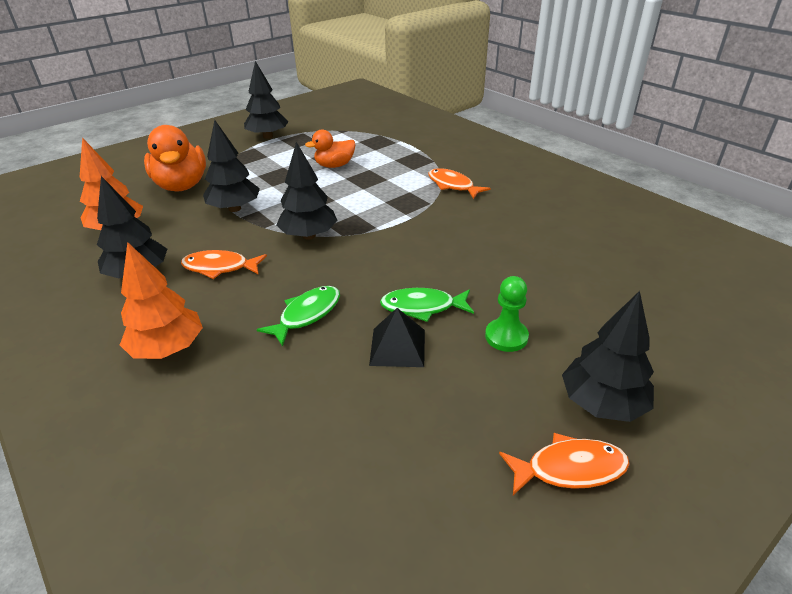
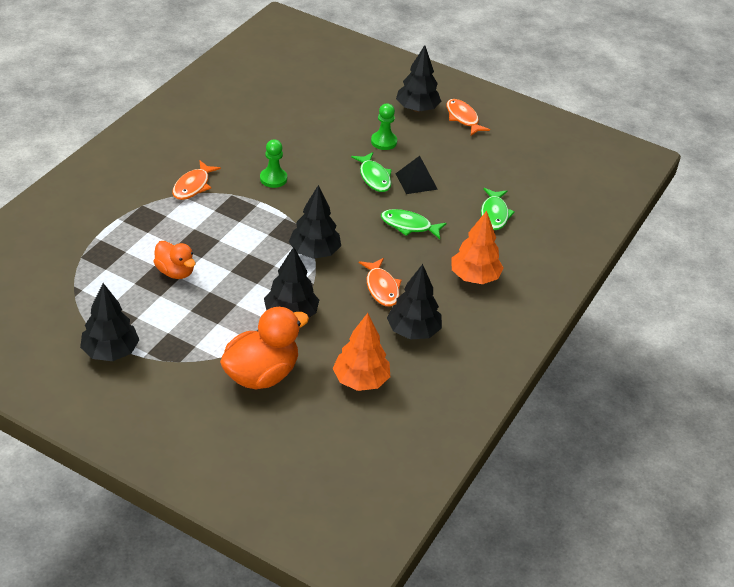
camera: 115 degrees left, 5 degrees up
(274, 418) = (494, 214): none -> green fish
(448, 230) = (273, 179): none -> green pawn

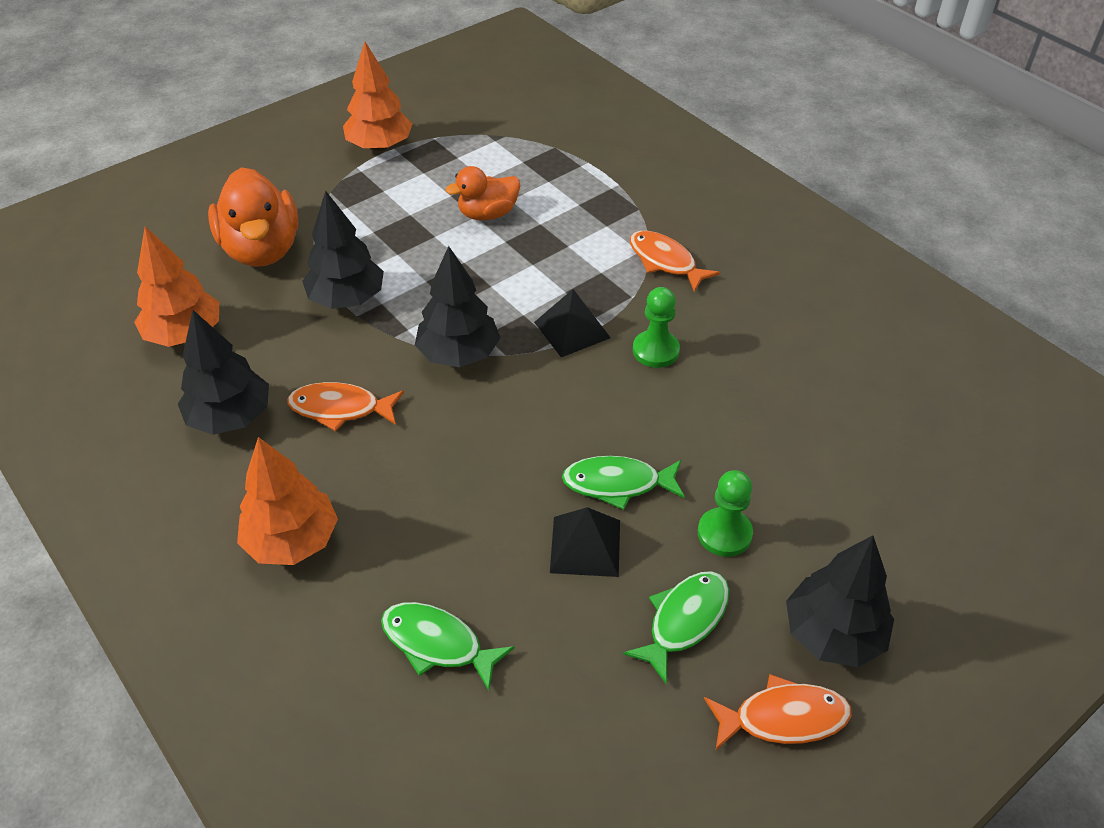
camera: 115 degrees right, 5 degrees up
(110, 352) = (380, 146): black tree -> orange tree
(272, 212) = (572, 330): none -> black pyramid
(409, 226) = (466, 492): green fish -> green fish (684, 621)

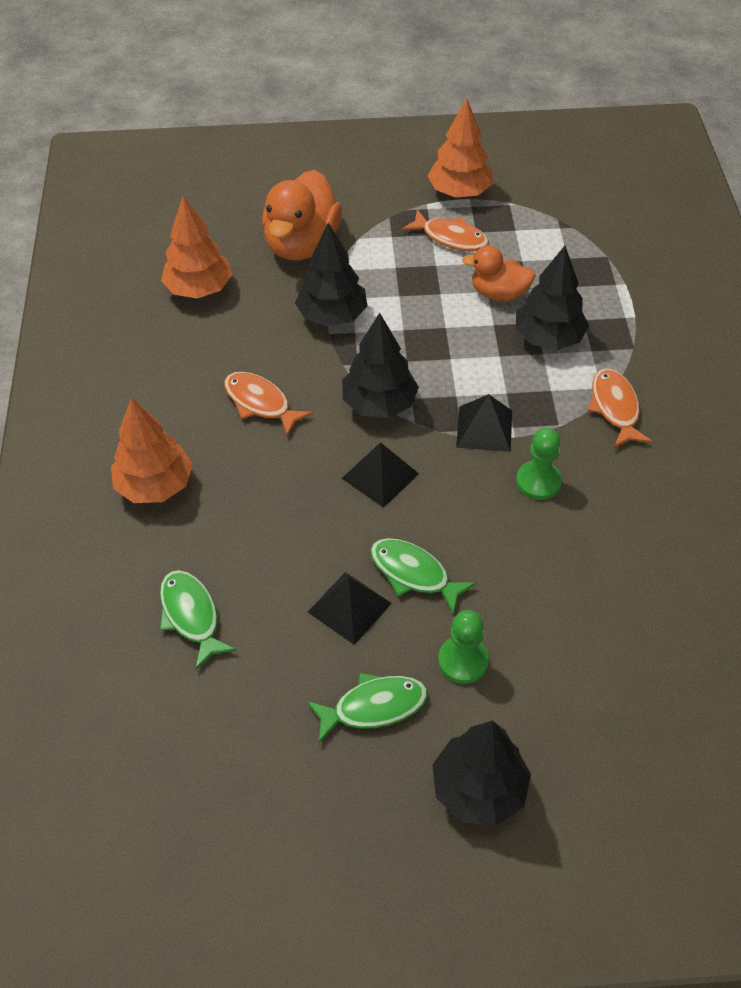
camera: 35 degrees right, 5 degrees up
(230, 417) = (183, 370): black tree -> black tree (548, 338)
(513, 416) = (380, 476): none -> black pyramid
(783, 718) = (385, 823): orange fish -> orange fish (451, 238)

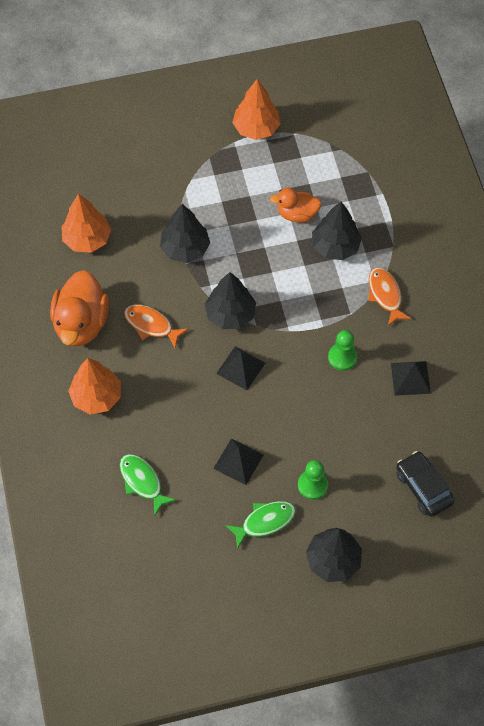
camera: 10 degrees left, 10 degrees up
(302, 244) = (151, 190): orange duck -> orange duck (81, 323)
(413, 574) = (274, 433): green fish -> none
(451, 238) = (256, 170): orange fish -> none
(484, 428) = (302, 323): black pyramid -> black pyramid (410, 378)
(648, 692) = (423, 487): none -> black car

